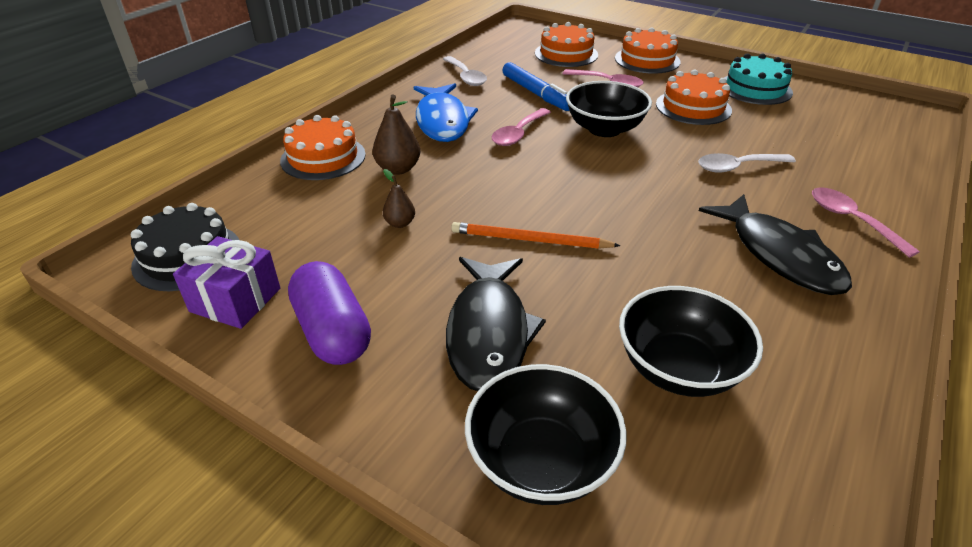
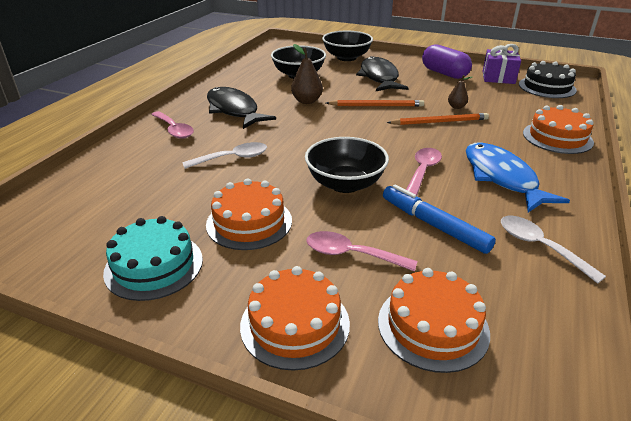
camera: 170 degrees right, 5 degrees down
(398, 169) = (492, 135): brown pear -> brown pear (307, 101)
(450, 196) = (439, 122): none -> orange pencil

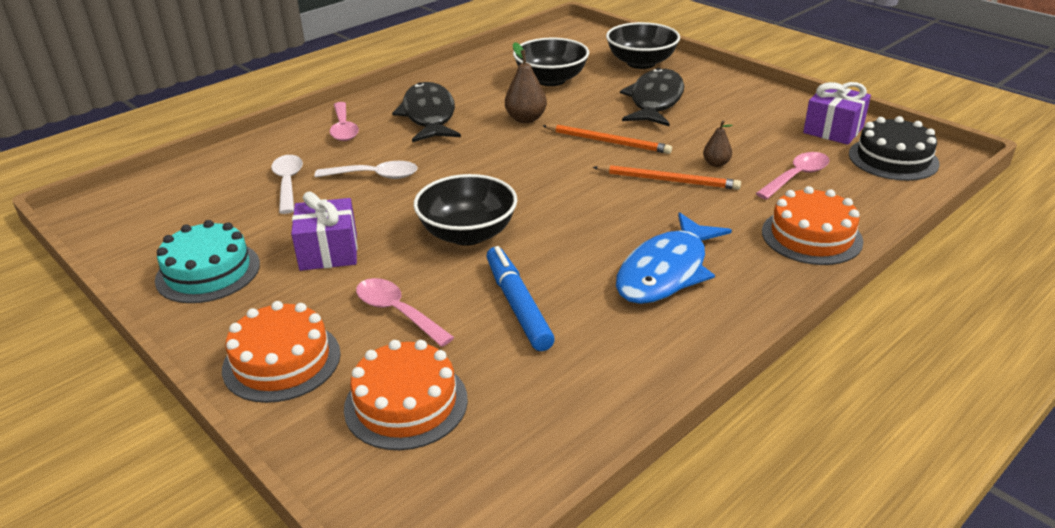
camera: 25 degrees right, 0 degrees up
(249, 222) = (328, 252): orange cake -> purple gift
(422, 171) = (574, 240): pink spoon -> pink spoon (796, 176)
(444, 73) = (756, 110): purple capsule -> none
(502, 178) = (666, 271): blue fish -> blue fish turned 150 degrees counterclockwise
(539, 246) = (614, 362): white spoon -> white spoon (288, 183)

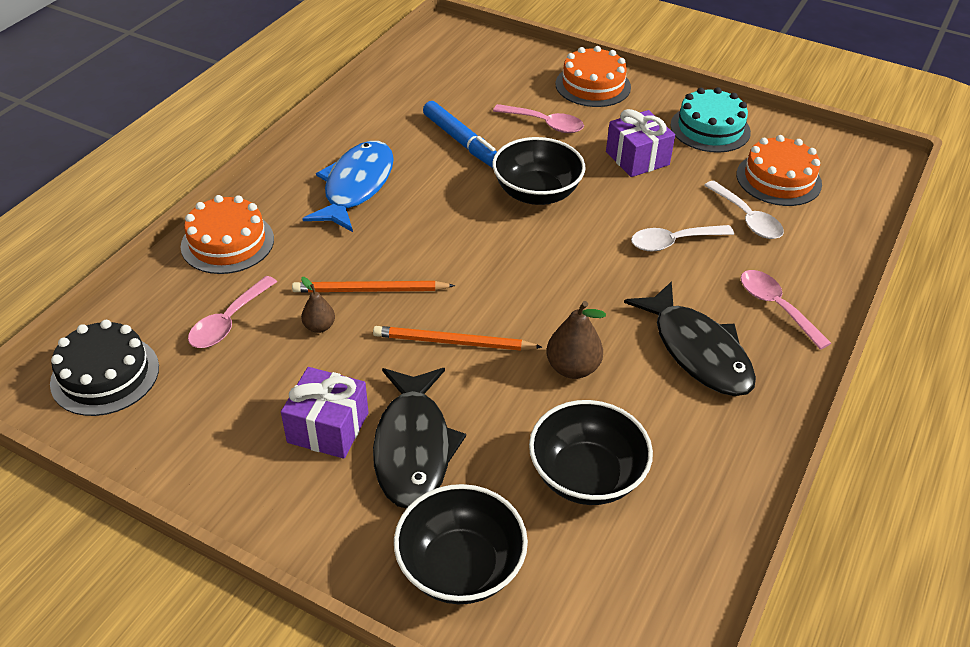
camera: 160 degrees right, 10 degrees up
(406, 403) = (498, 77): orange cake -> orange cake (778, 179)
(833, 130) = (164, 423): purple gift -> purple gift (328, 427)

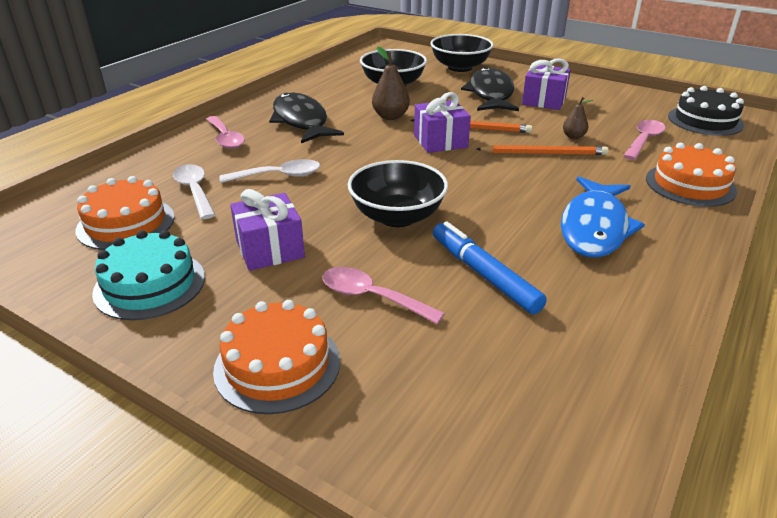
camera: 175 degrees left, 10 degrees down
(498, 310) = (440, 141): none -> purple gift

